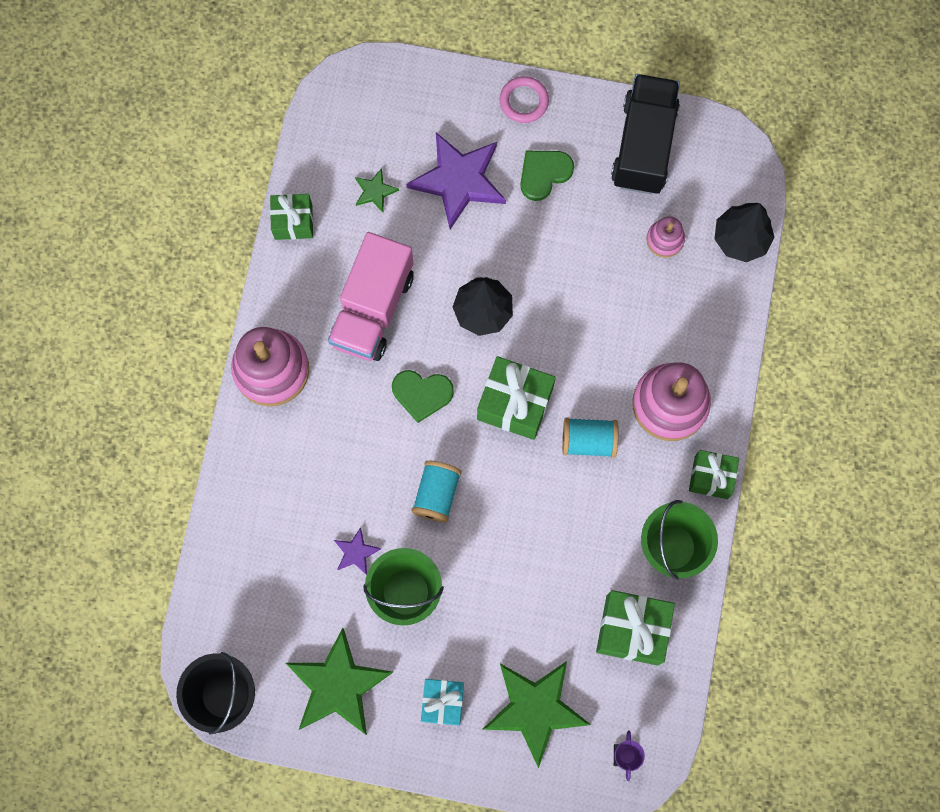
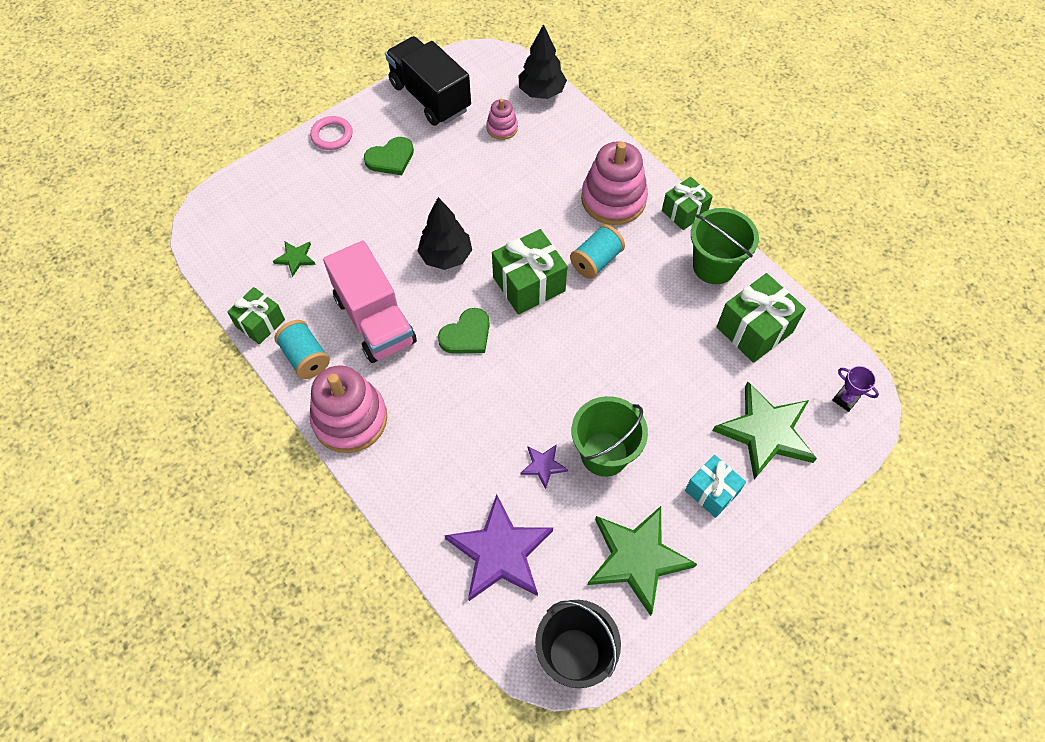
camera: 50 degrees left, 15 degrees down
(437, 494) = (548, 379): turquoise spool -> turquoise spool (306, 357)
(459, 180) = (343, 206): purple star -> purple star (500, 552)
(544, 174) = (390, 158): green heart -> green heart turned 120 degrees counterclockwise

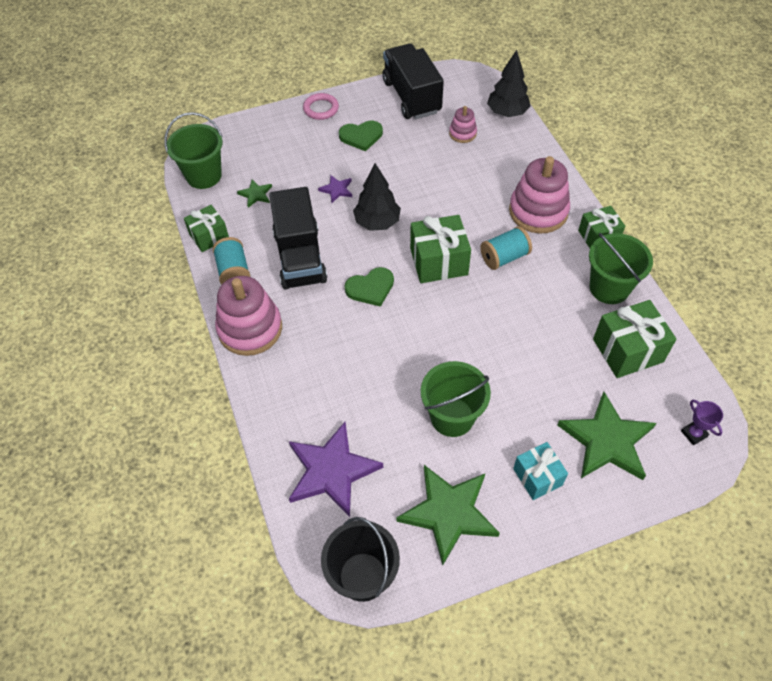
camera: 20 degrees right, 5 degrees down
(225, 251) = (204, 176): none -> green bucket
(375, 320) = (300, 257): pink truck -> black truck
(543, 465) = (395, 411): purple star -> purple star (336, 190)

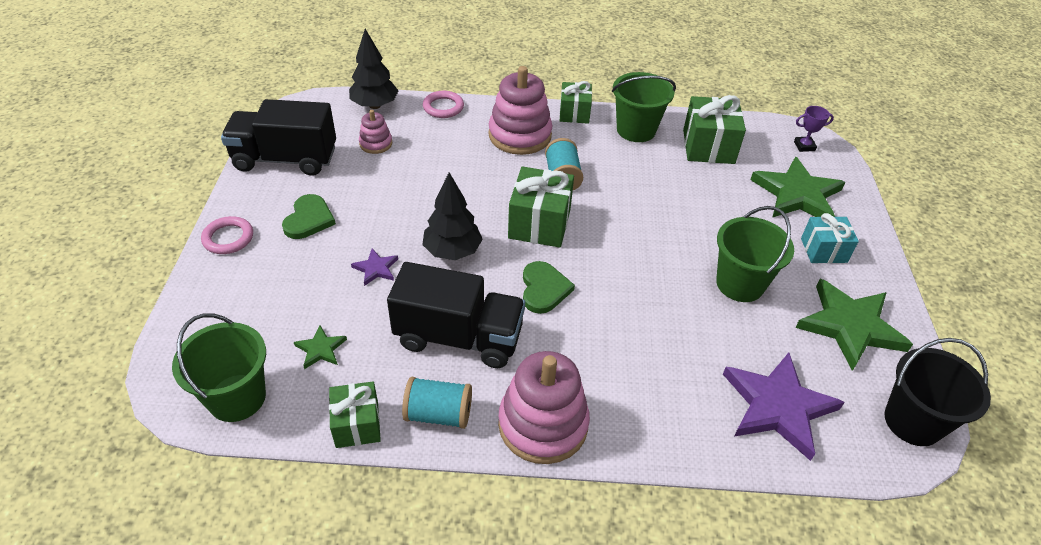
camera: 70 degrees left, 10 degrees down
(537, 151) = (443, 107): none -> pink ring

